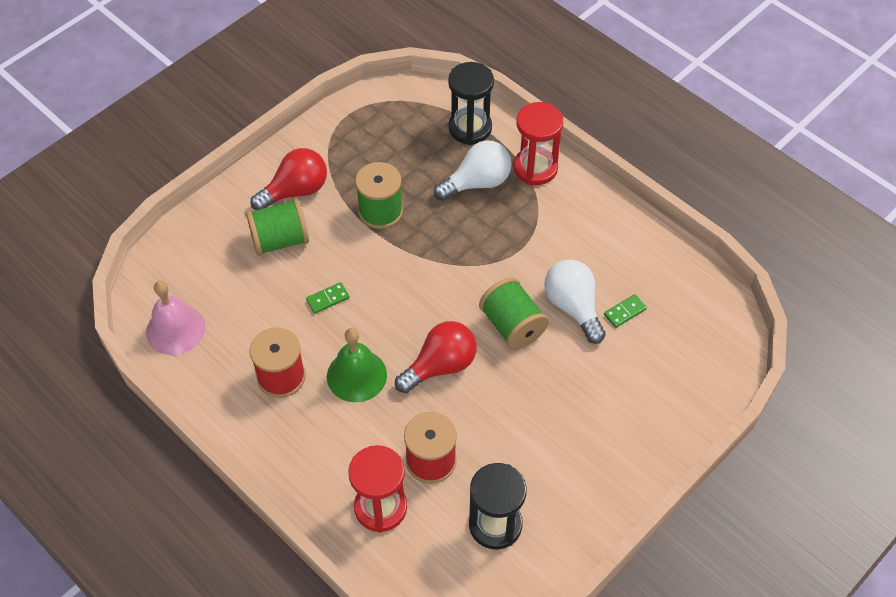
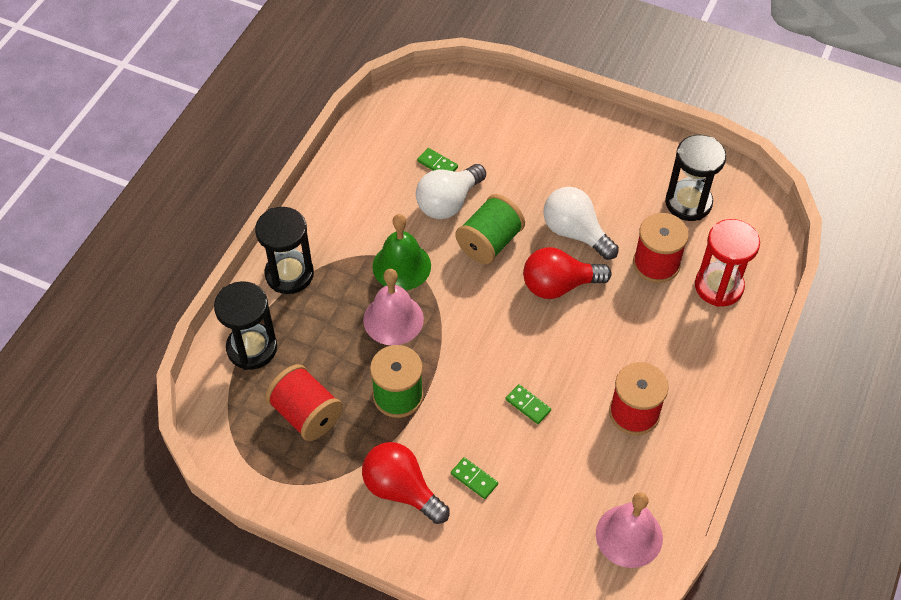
camera: 110 degrees left, 0 degrees up
(280, 240) = (474, 479): green spool -> green domino
(356, 375) = (601, 349): green bell -> green bell (401, 266)
(392, 148) = (306, 414): none -> red spool
(440, 366) = (559, 285): red light bulb -> red light bulb turned 45 degrees counterclockwise
(457, 228) = (393, 319): none -> pink bell
(477, 183) = (327, 319): white light bulb -> white light bulb (575, 233)
(535, 168) = (289, 274): red hourglass -> black hourglass

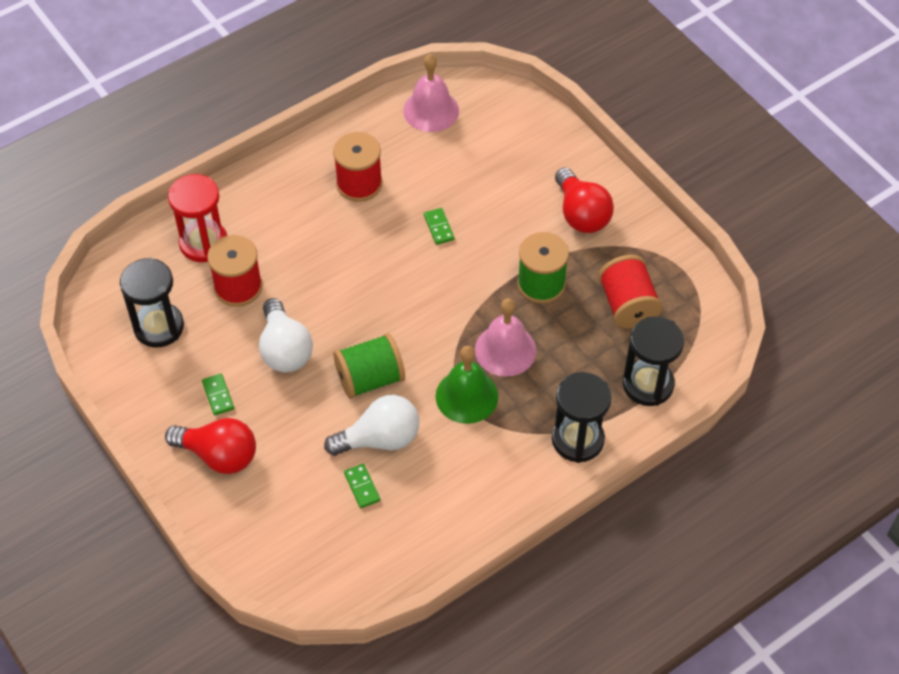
camera: 150 degrees left, 0 degrees up
(474, 479) = (519, 196): green domino -> green domino (218, 395)
(559, 285) = (338, 309): red light bulb -> red light bulb (219, 455)

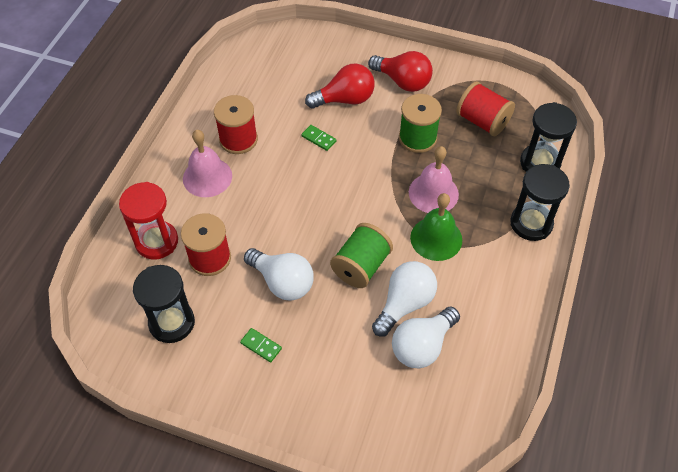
camera: 35 degrees left, 0 degrees up
(219, 455) = (299, 390): red light bulb -> red light bulb (345, 99)
(362, 487) = (422, 346): green domino -> white light bulb
(431, 110) = (247, 67): pink bell -> pink bell (207, 177)

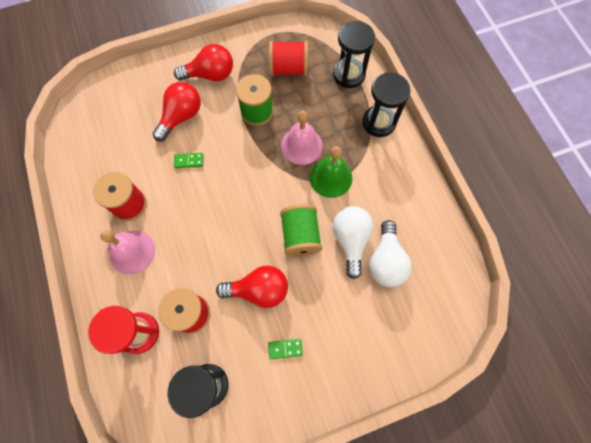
camera: 40 degrees left, 15 degrees up
(282, 282) = (258, 290): white light bulb -> red light bulb

